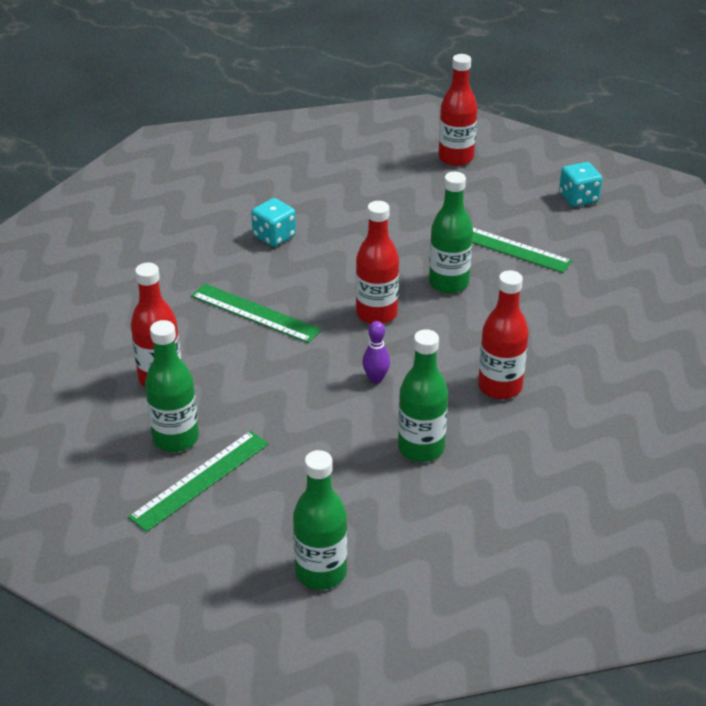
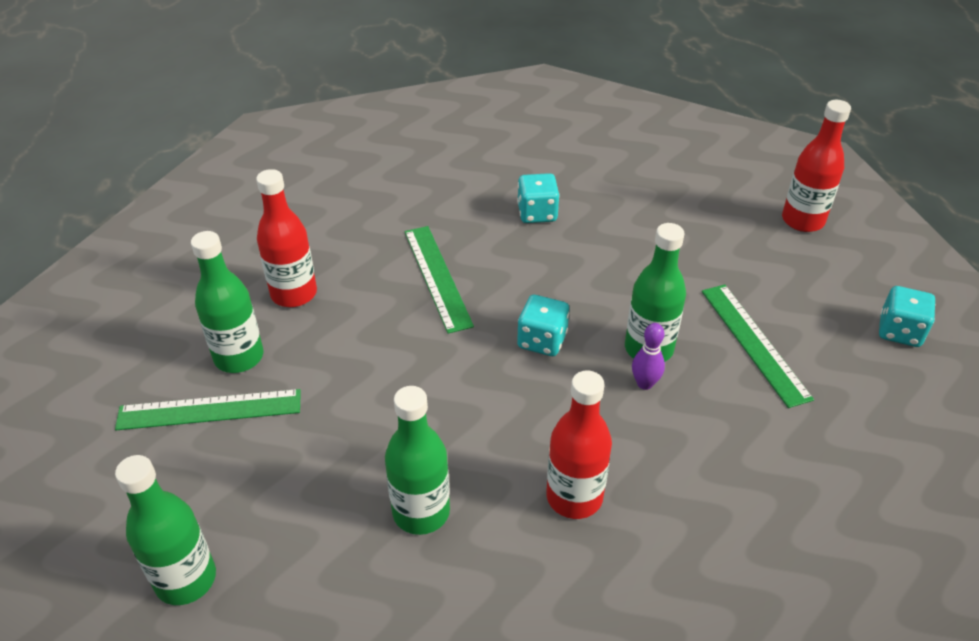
camera: 40 degrees right, 5 degrees up
(376, 314) = (542, 340): red bottle -> turquoise dice
(376, 378) = (465, 407): purple bowling pin -> purple bowling pin (645, 383)

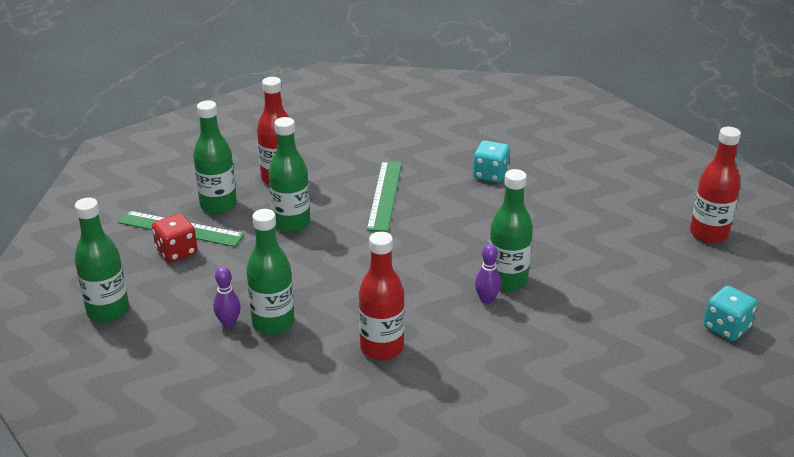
camera: 25 degrees right, 10 degrees down
(226, 448) = (176, 252): none -> red dice
(350, 354) = (291, 223): none -> green bottle
(364, 534) = (229, 323): none -> purple bowling pin
(542, 340) = (431, 253): turquoise dice -> none
(754, 343) = (595, 300): green ruler -> none

